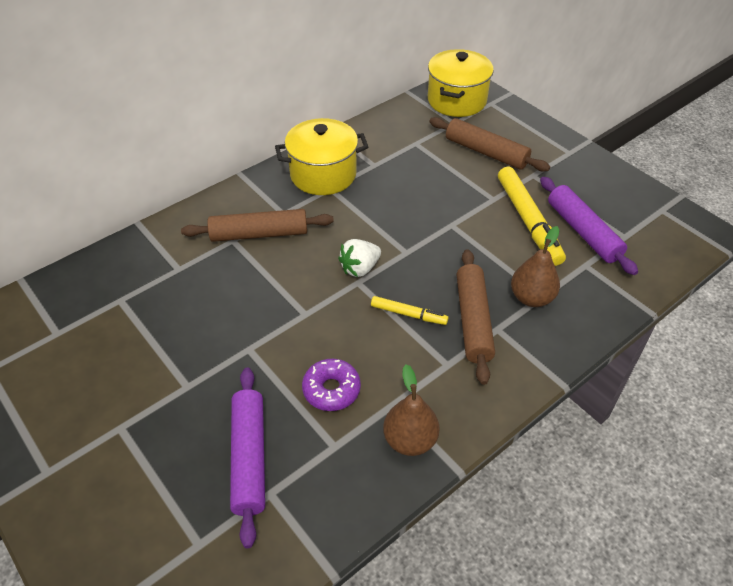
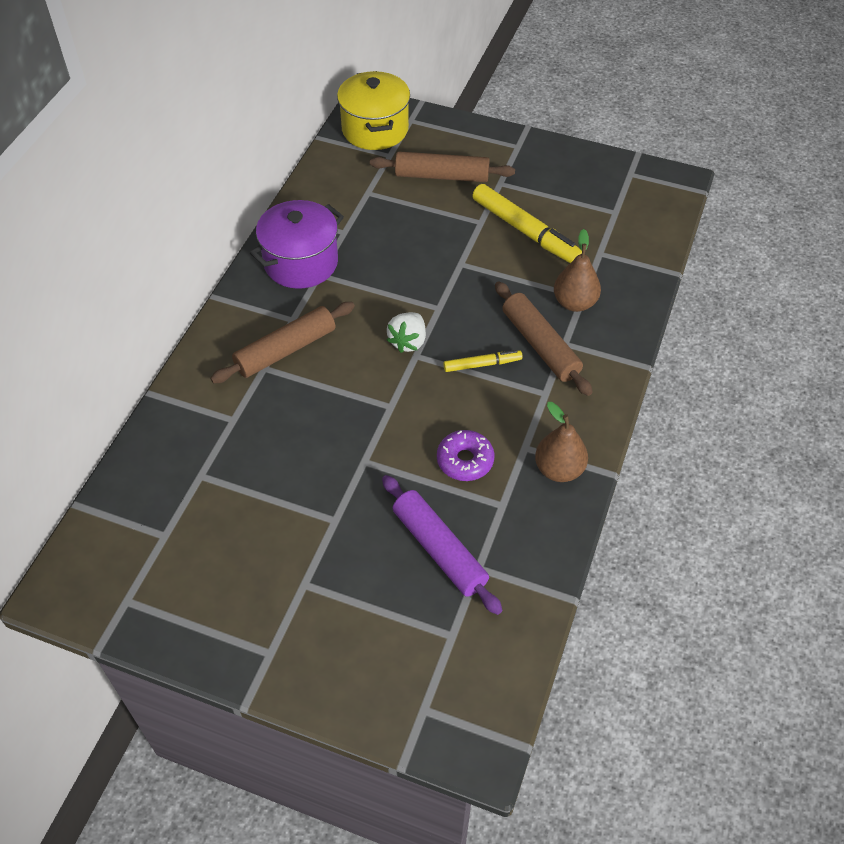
camera: 30 degrees left, 5 degrees up
(323, 174) = (301, 262): yellow pot -> purple pot
(583, 232) = (578, 222): purple rolling pin -> none

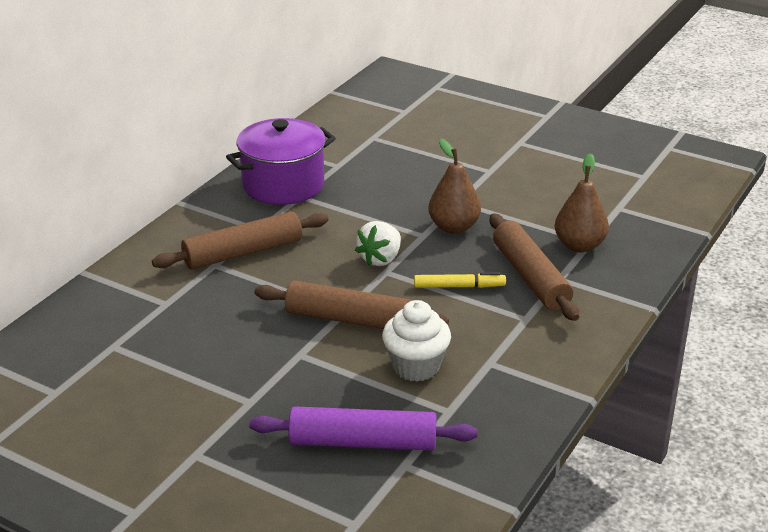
camera: 10 degrees right, 20 degrees down
(375, 129) = (395, 91): yellow pot -> none
(439, 549) = (362, 442): purple rolling pin -> purple rolling pin turned 60 degrees counterclockwise
(442, 176) = (457, 132): brown rolling pin -> brown rolling pin (350, 320)
(465, 460) = (416, 366): purple donut -> white cupcake
(525, 231) = (538, 183): yellow marker -> none
(559, 469) = (525, 387): brown pear -> brown pear (454, 227)

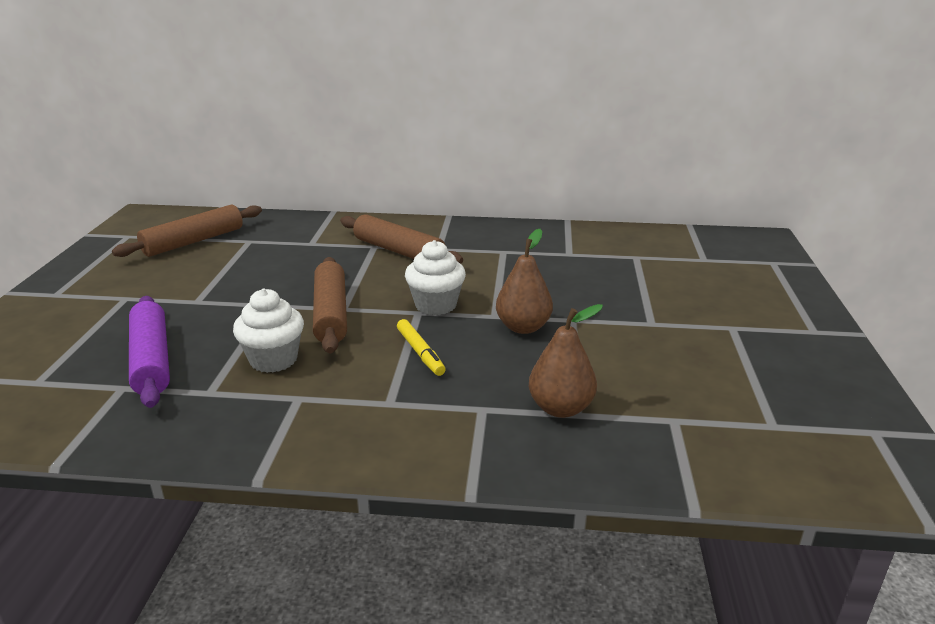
camera: 65 degrees right, 5 degrees down
(283, 185) = (512, 241): purple pot -> none
(380, 259) = (436, 305): white strawberry -> white cupcake
(530, 277) = (469, 389): brown rolling pin -> brown rolling pin (193, 241)

